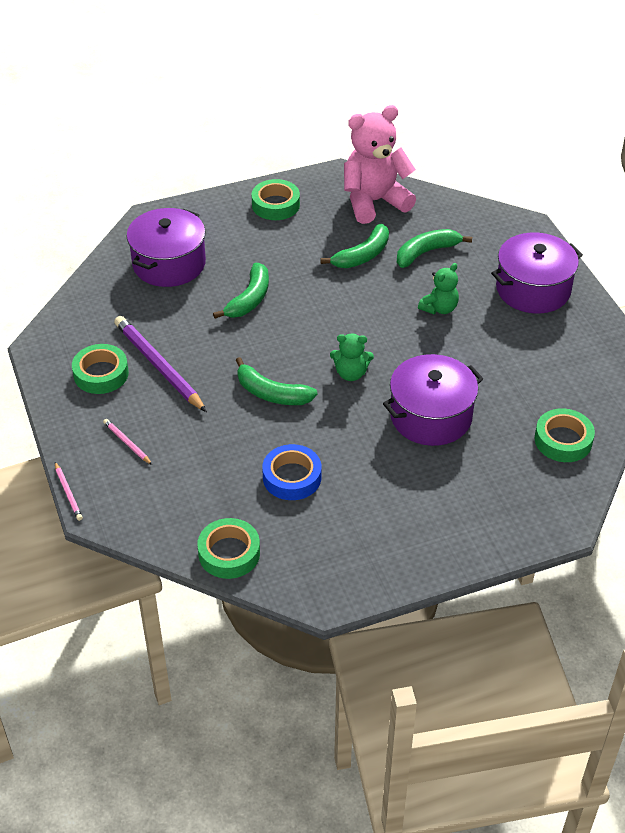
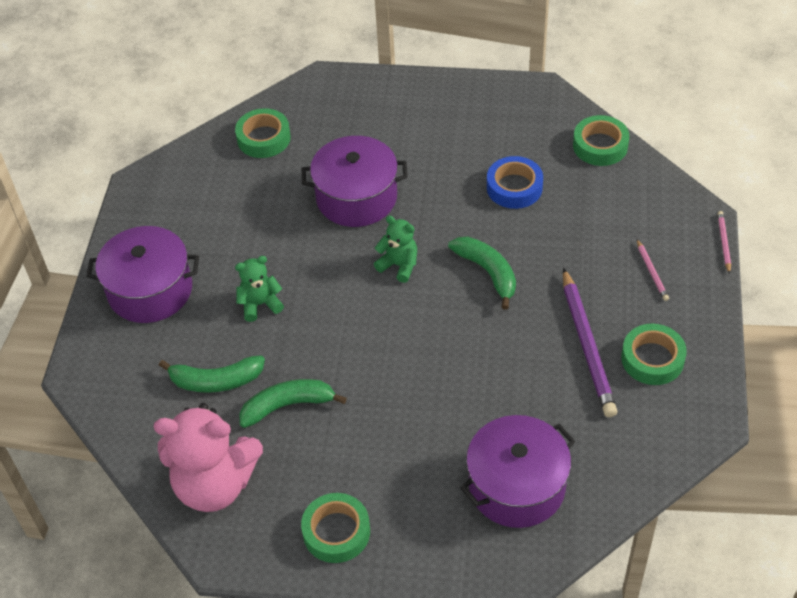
camera: 150 degrees left, 5 degrees up
(249, 299) = (449, 394): green banana -> none

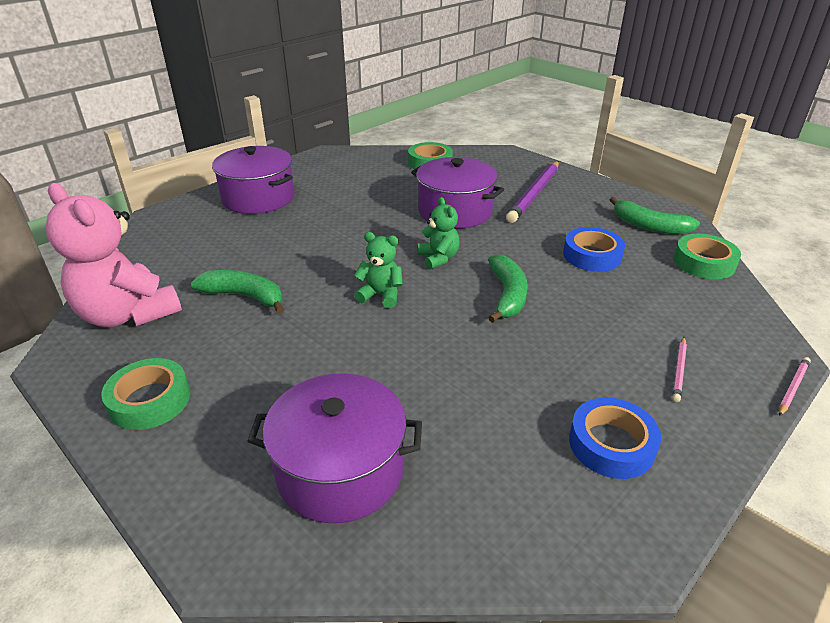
camera: 35 degrees right, 15 degrees down
(216, 381) = (222, 258): green banana -> green banana (649, 226)
(260, 304) = (311, 234): green teddy bear -> green teddy bear (381, 295)
(587, 345) = (547, 393): purple pencil -> purple pencil (534, 194)
(652, 359) = (611, 444): green tape -> blue tape

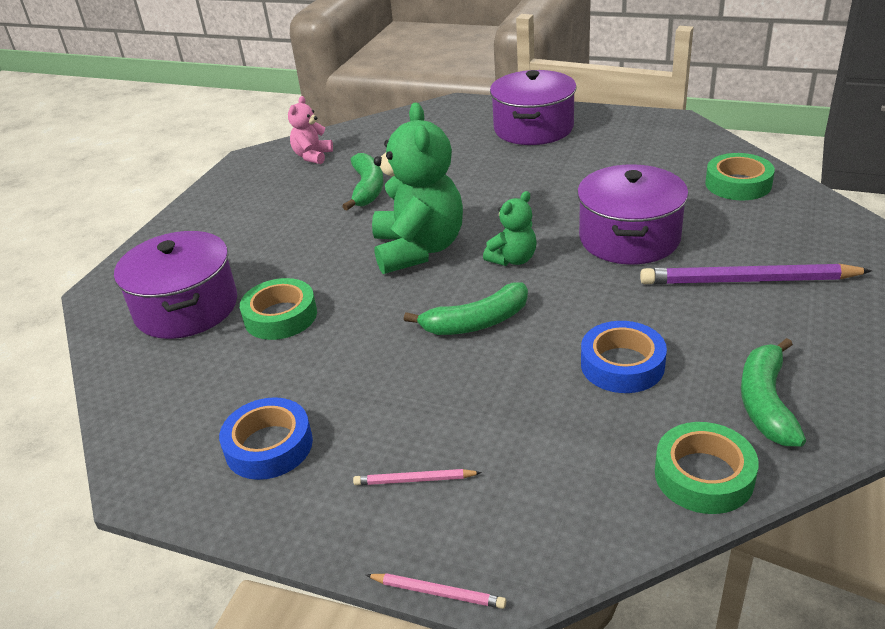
camera: 70 degrees right, 0 degrees up
(128, 314) = (312, 156): pink teddy bear -> pink teddy bear, size x0.50
(150, 400) = (225, 207): green tape -> green tape (280, 316)
(381, 295) = (418, 249): green teddy bear -> green teddy bear, size x2.00

